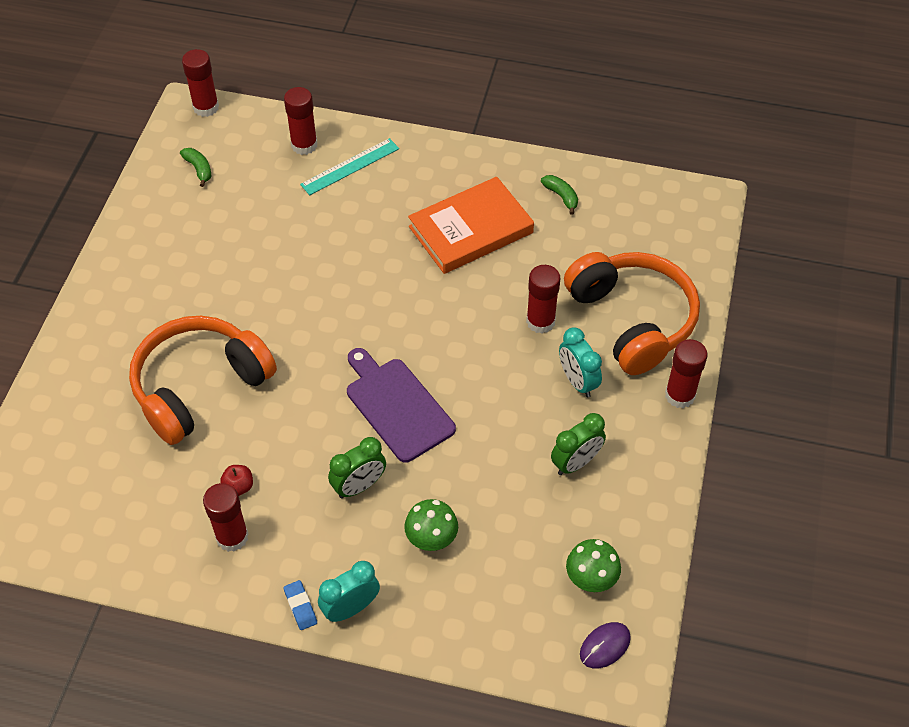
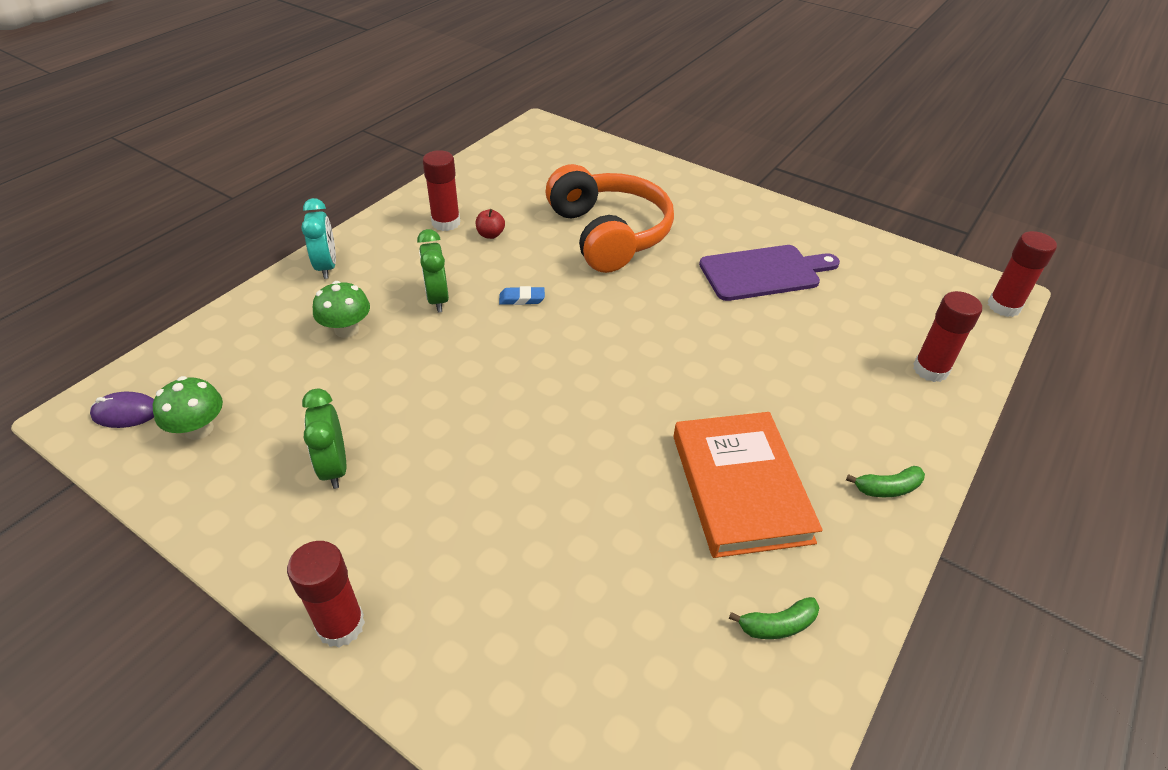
camera: 110 degrees right, 10 degrees down
(199, 169) = (899, 283): green banana -> green banana (887, 488)
(300, 606) = (354, 242): blue eraser -> blue eraser (522, 299)
(350, 166) = (885, 400): turquoise ruler -> none
(397, 406) = (509, 346): purple cutting board -> purple cutting board (764, 272)
(540, 321) = (552, 508): red glue stick -> none
(577, 381) = (439, 512): turquoise clock -> none
(604, 646) = (126, 412): purple mouse -> purple mouse turned 75 degrees counterclockwise
(632, 320) = (498, 621): orange headphones -> none

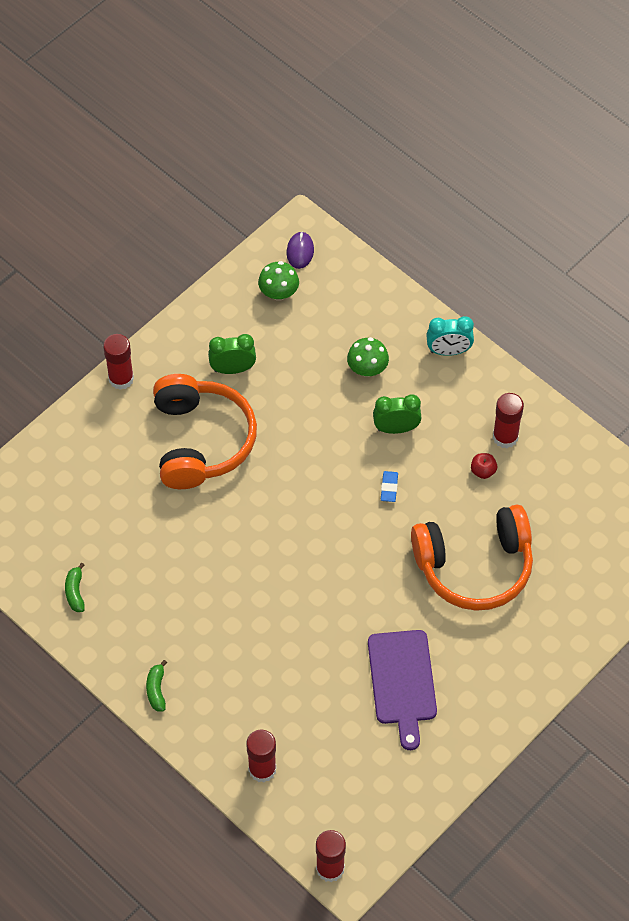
camera: 100 degrees right, 15 degrees up
(466, 491) = (201, 441): none -> orange headphones
(740, 487) = (174, 599): orange book -> none

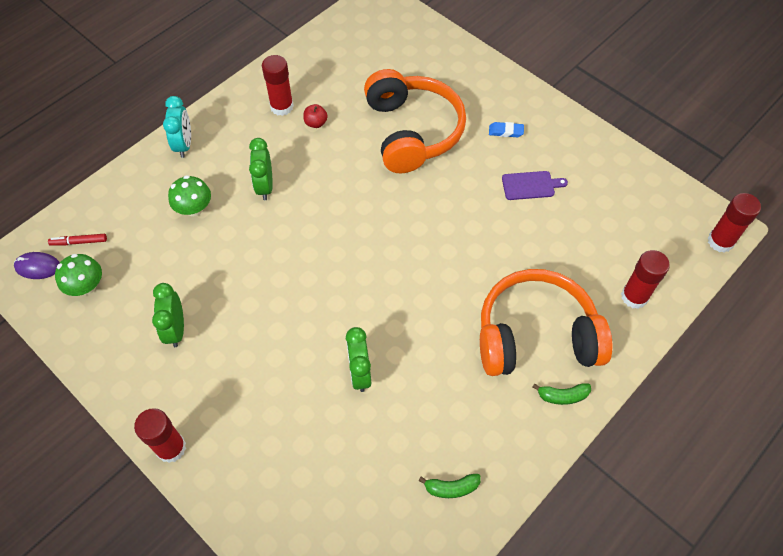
camera: 90 degrees left, 0 degrees up
(185, 519) = (359, 373): none -> green clock
(201, 441) = (263, 359): orange headphones -> orange headphones (536, 335)
(327, 279) = (79, 242): none -> red marker
(389, 488) = (330, 193): blue eraser -> blue eraser (506, 131)
(402, 682) = (530, 185): purple cutting board -> purple cutting board, size x0.56

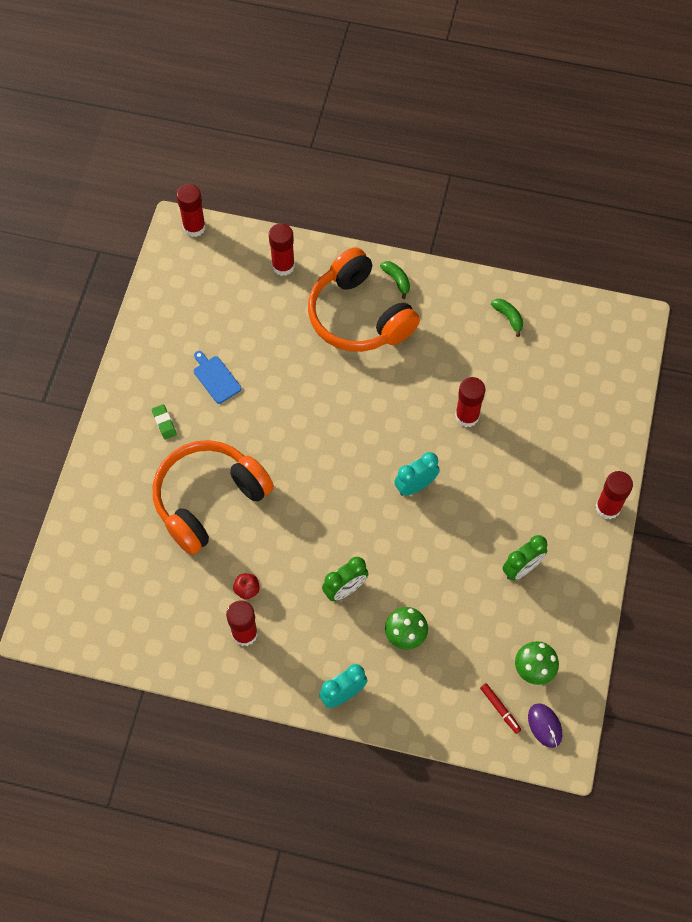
camera: 120 degrees left, 5 degrees up
(318, 287) = (415, 486): none -> turquoise clock
(359, 373) = (467, 416): green clock -> red glue stick
(506, 131) = (164, 423): blue eraser -> green eraser
(530, 185) = (216, 378): purple cutting board -> blue cutting board

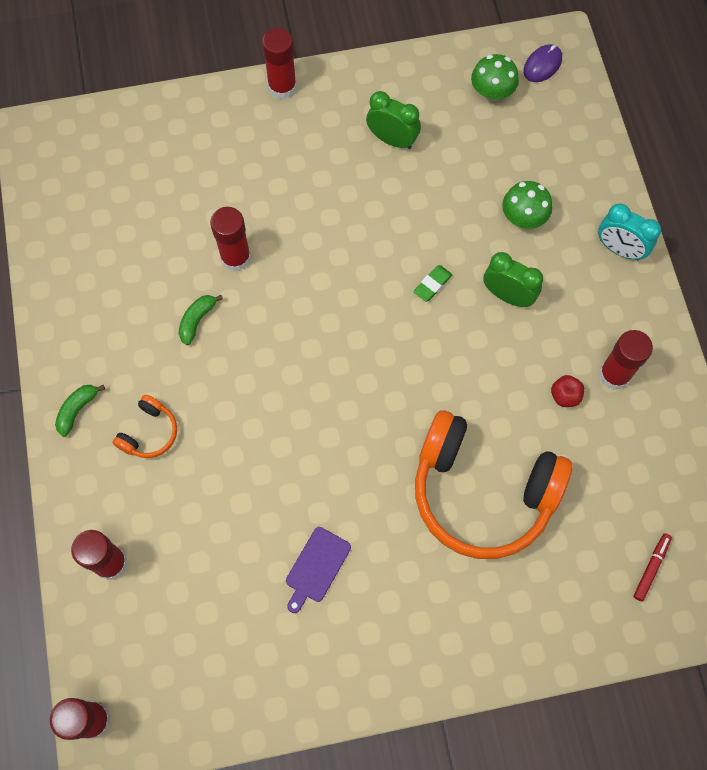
camera: 115 degrees left, 5 degrees up
(164, 423) = (410, 600): green eraser -> green eraser (432, 285)
(216, 378) = (316, 567): blue cutting board -> purple cutting board
(359, 316) = (149, 433): orange headphones -> orange headphones, size x0.42
(415, 486) = (349, 276): turquoise clock -> none
(500, 709) = (549, 106): red marker -> red marker (651, 568)
(508, 317) = (82, 264): green banana -> green banana (197, 320)

